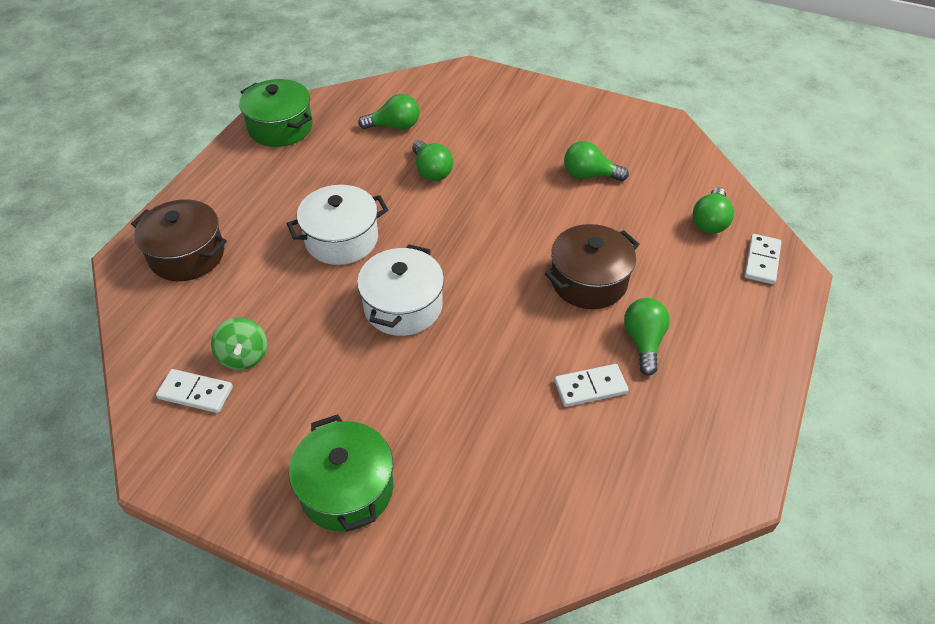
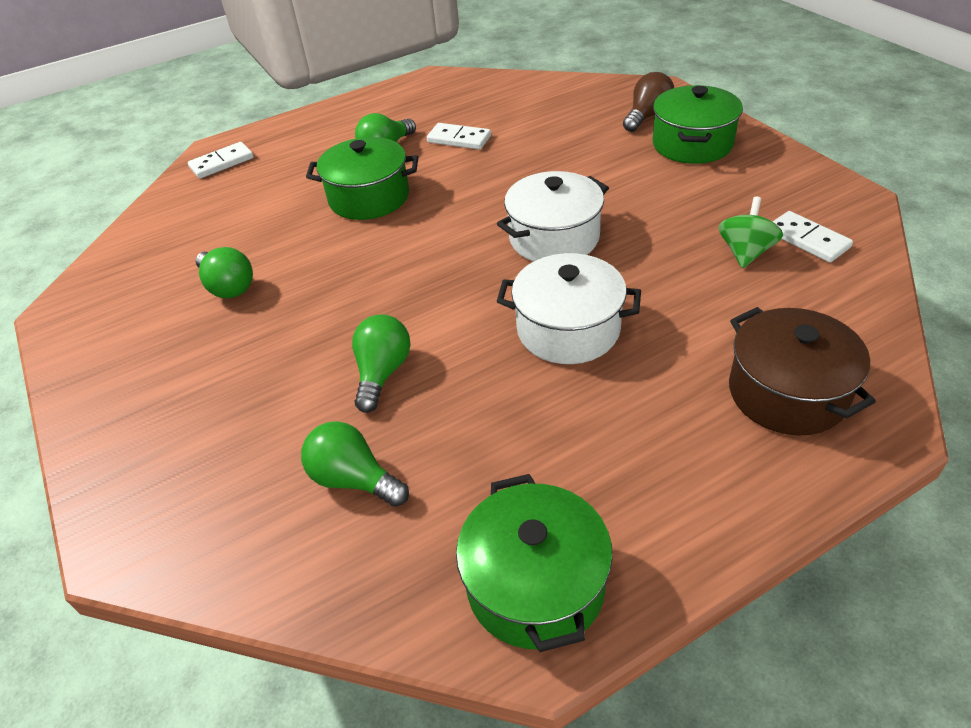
camera: 140 degrees left, 5 degrees down
(422, 523) = (647, 116): none -> brown light bulb
(588, 281) = (369, 197): brown pot -> green pot
(710, 221) = (204, 202): green light bulb -> none

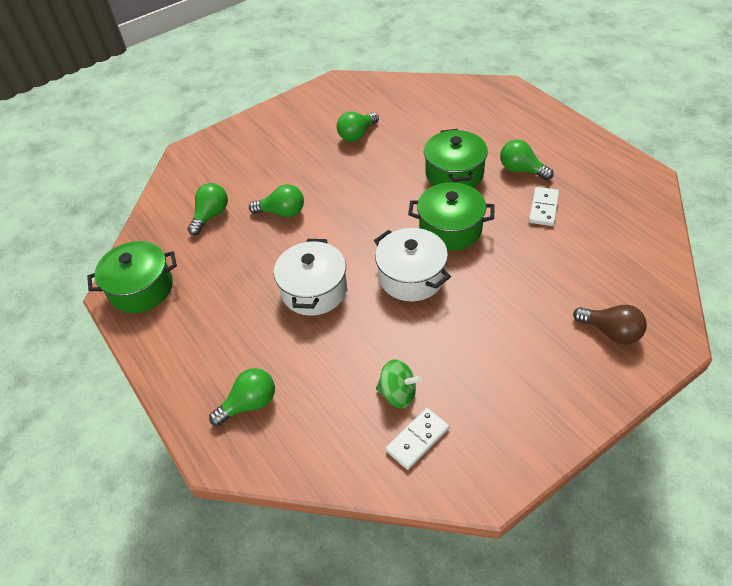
camera: 85 degrees right, 5 degrees up
(222, 163) = (489, 95): white domino -> none
(692, 144) = (563, 366): green pot -> green pot (450, 229)
(787, 393) = (249, 404): brown pot -> green light bulb

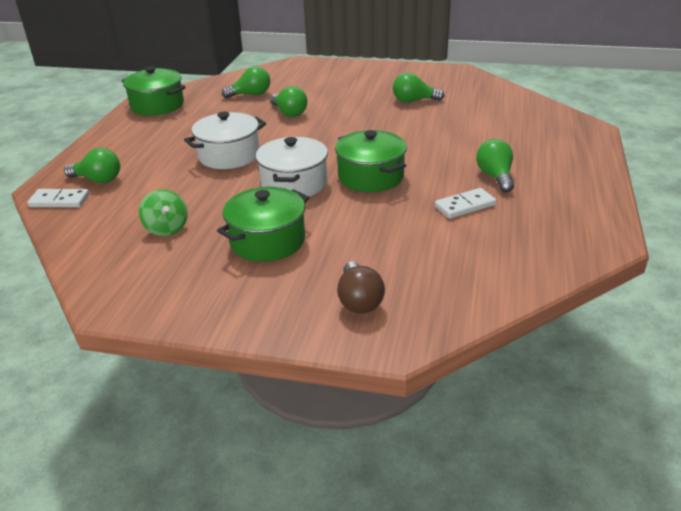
camera: 45 degrees right, 15 degrees down
(417, 439) = (130, 255): white domino -> white domino (59, 201)
(454, 174) = (438, 152): green pot -> green pot (267, 241)

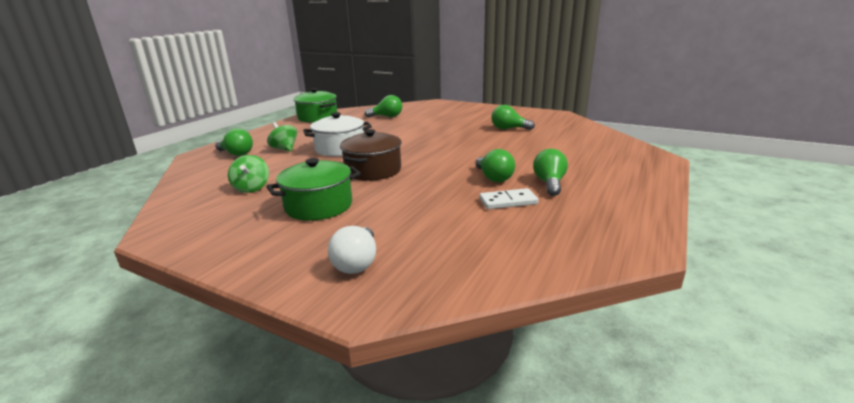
camera: 15 degrees right, 10 degrees down
(59, 201) = (198, 163): white domino -> none
(156, 164) = (284, 149): none -> green spinning top
(289, 113) = (406, 128): green light bulb -> green light bulb (493, 178)
(294, 184) = (373, 170): white pot -> brown pot
(359, 300) = (357, 263): brown light bulb -> white light bulb
(371, 177) = (438, 172): green pot -> none

